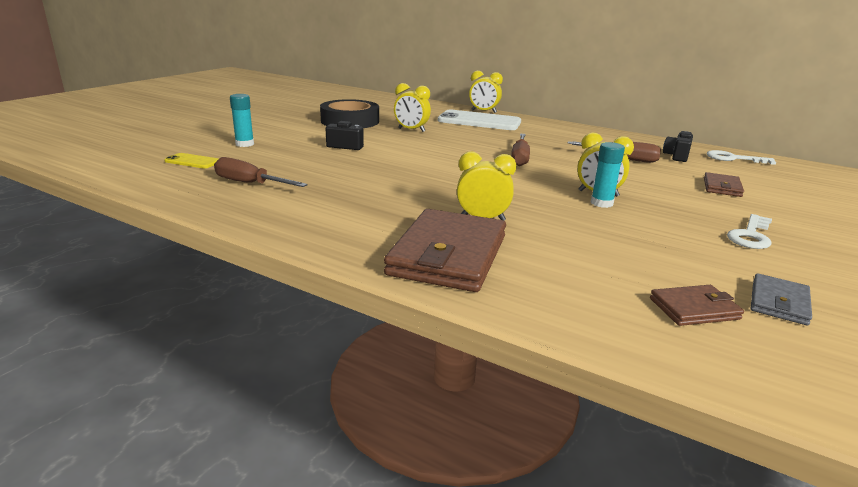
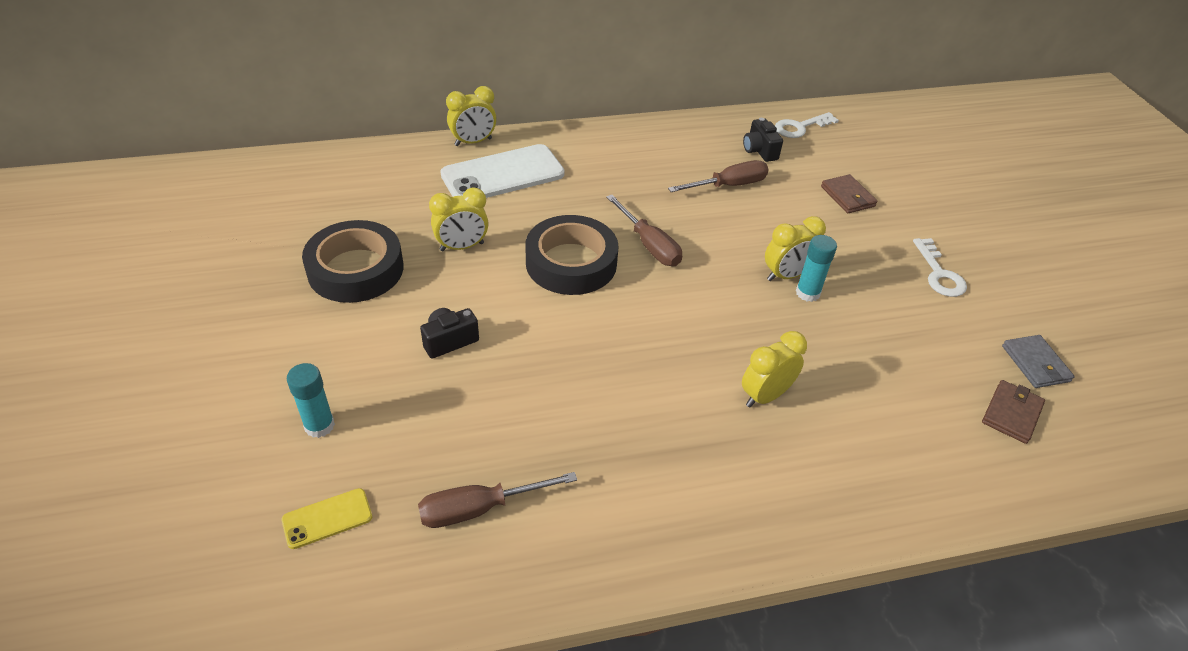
camera: 45 degrees left, 20 degrees up
(448, 255) = (816, 479): brown wallet -> none
(459, 149) = (571, 263): none -> black tape

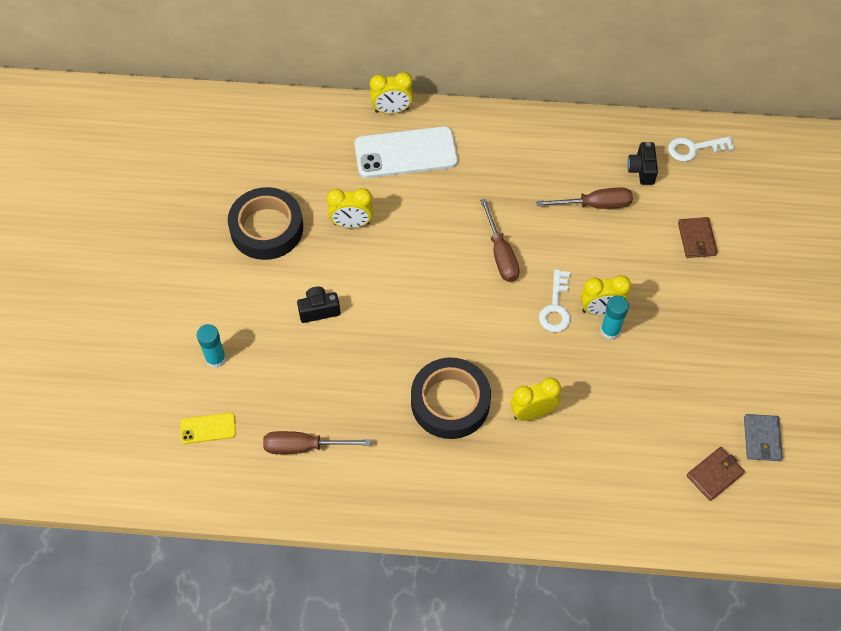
camera: 20 degrees right, 15 degrees up
(571, 263) = (431, 258): black tape -> black tape (450, 402)
(939, 274) = (733, 337): white key -> white key (556, 307)

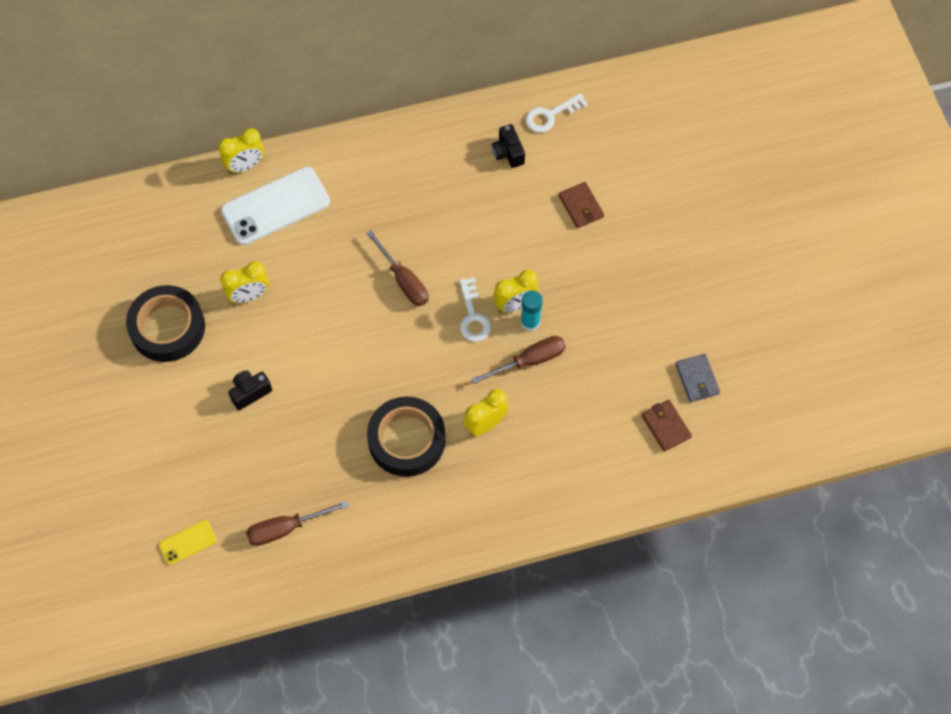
camera: 20 degrees left, 5 degrees up
(215, 359) = (168, 473): turquoise glue stick -> none
(595, 205) = (476, 202): brown screwdriver -> brown screwdriver (529, 361)
(714, 474) = (666, 426): brown wallet -> brown wallet turned 60 degrees counterclockwise

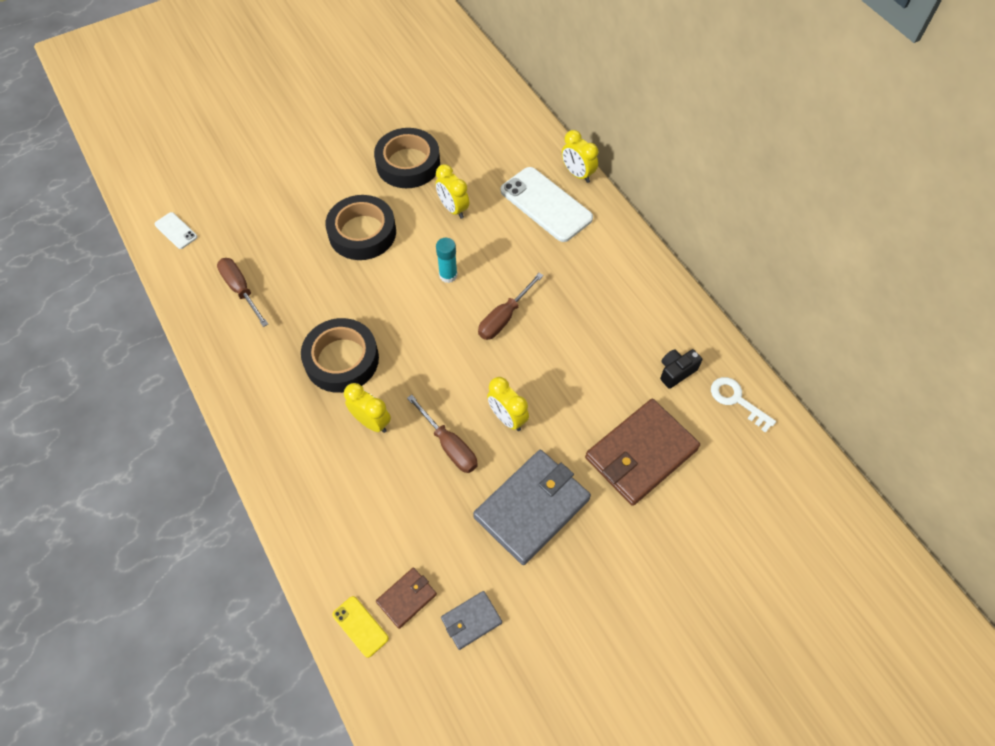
camera: 75 degrees right, 5 degrees down
(176, 591) = (176, 231): none -> white phone
(188, 542) = (219, 227): yellow phone -> yellow phone (360, 626)
(250, 392) = (362, 233): black camera -> black tape
(473, 316) = (484, 384): white key -> none
(530, 322) = (492, 436): turquoise glue stick -> turquoise glue stick (448, 275)
(581, 206) = (641, 454): brown wallet -> brown wallet, size x2.06
(609, 307) = (532, 508): none -> grey wallet

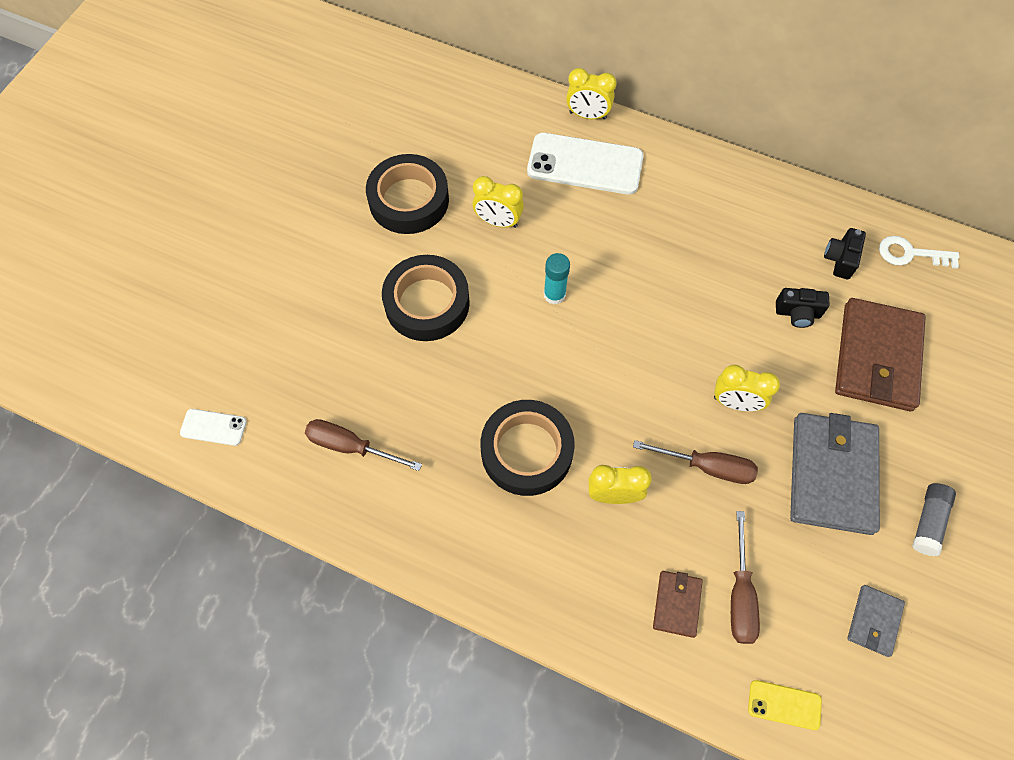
camera: 35 degrees left, 5 degrees up
(407, 598) = (801, 644): brown wallet -> brown wallet (677, 604)
(504, 317) = (646, 304): brown screwdriver -> brown screwdriver (740, 594)
(573, 586) = (928, 522): none -> grey glue stick
(608, 388) = (797, 313): none -> black camera

